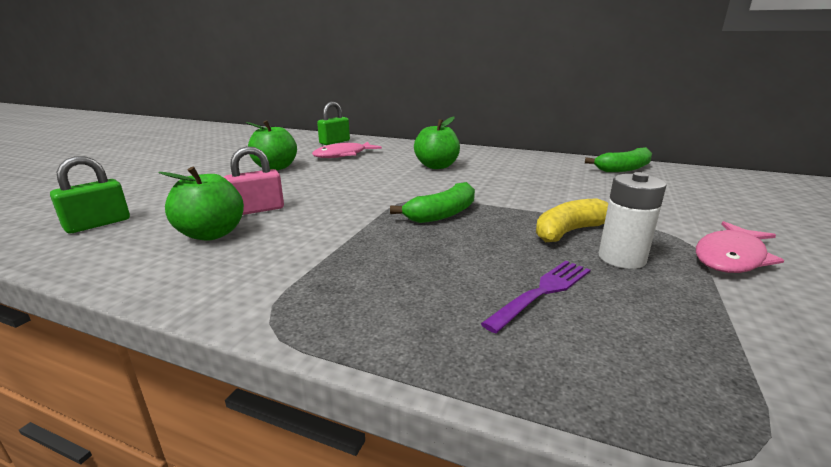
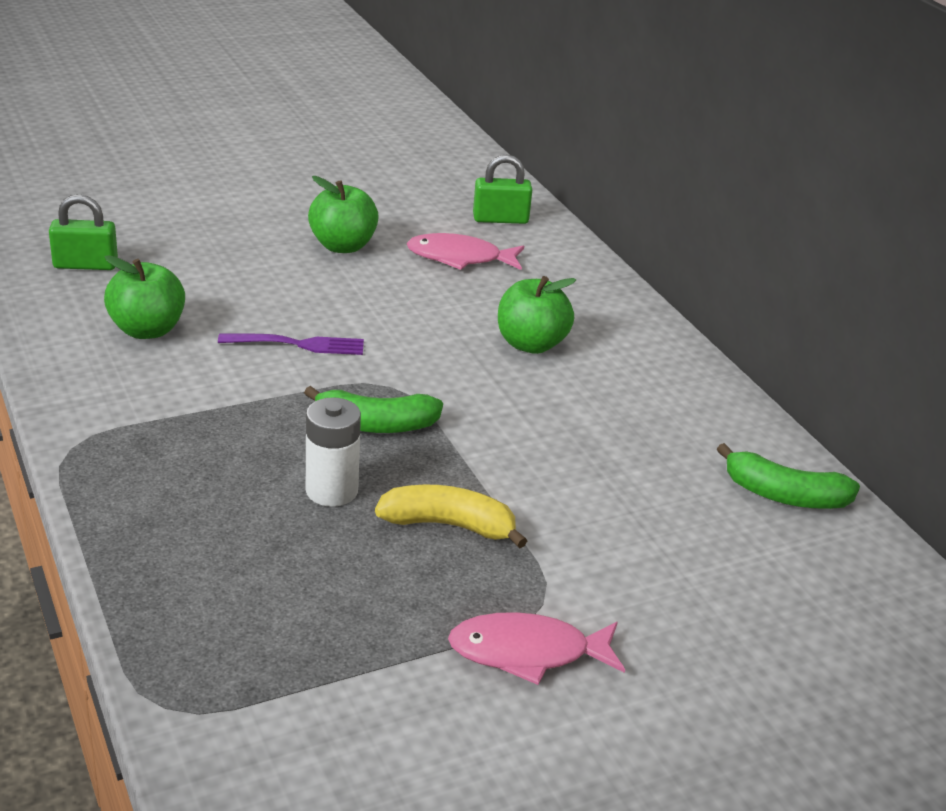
camera: 40 degrees right, 10 degrees up
(257, 210) = (224, 316): pink padlock -> none
(542, 292) = (279, 554): purple fork -> purple fork (298, 344)
(622, 258) = (419, 579): white battery -> white battery (331, 490)

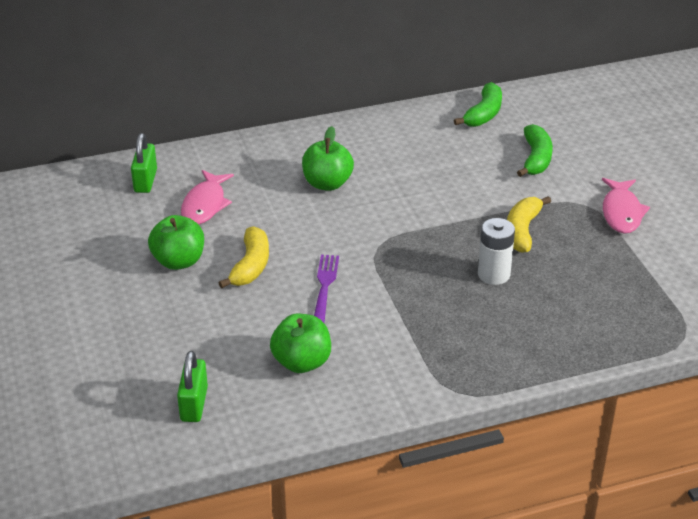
camera: 80 degrees left, 5 degrees up
(337, 292) = (251, 266): none -> yellow banana
(375, 425) = (423, 254): green banana -> green banana (536, 159)

